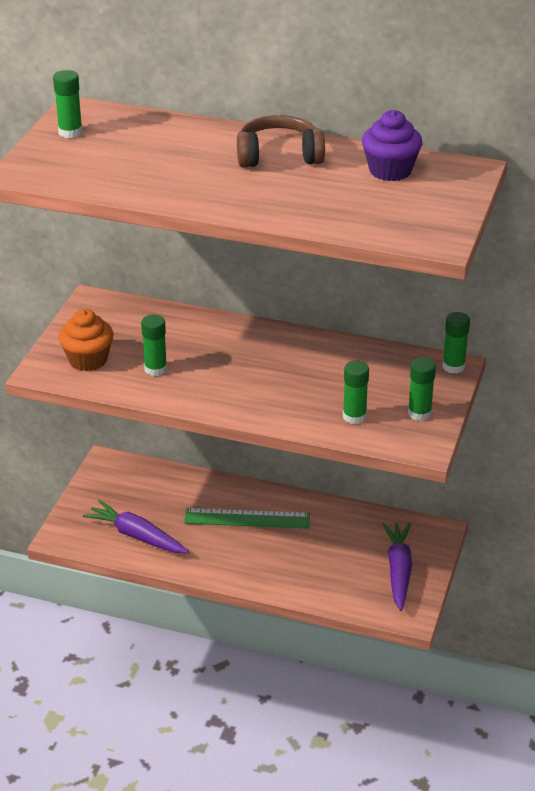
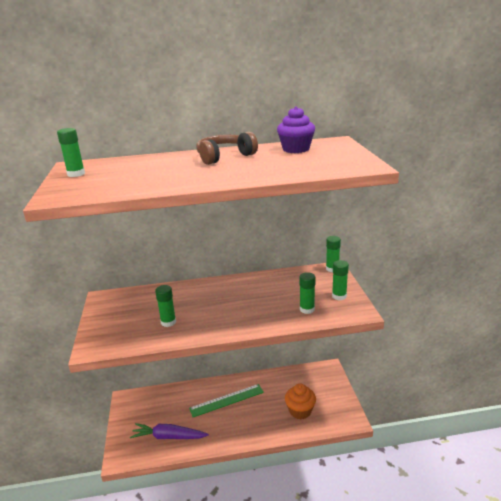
camera: 25 degrees left, 10 degrees down
(88, 360) = (120, 331): orange cupcake -> orange cupcake (300, 411)
(398, 570) = (326, 397): purple carrot -> none

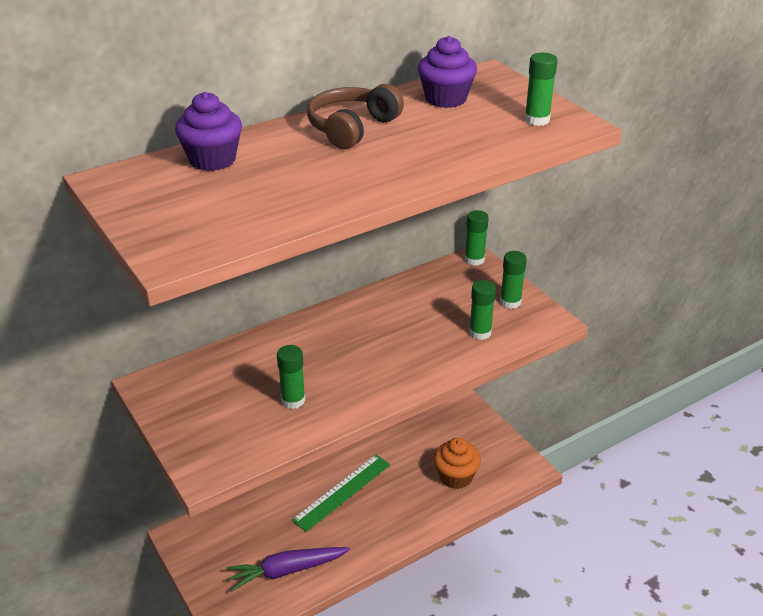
camera: 25 degrees left, 10 degrees up
(76, 174) = (142, 200): green glue stick -> green glue stick (537, 120)
(133, 162) = (212, 159): none -> purple cupcake

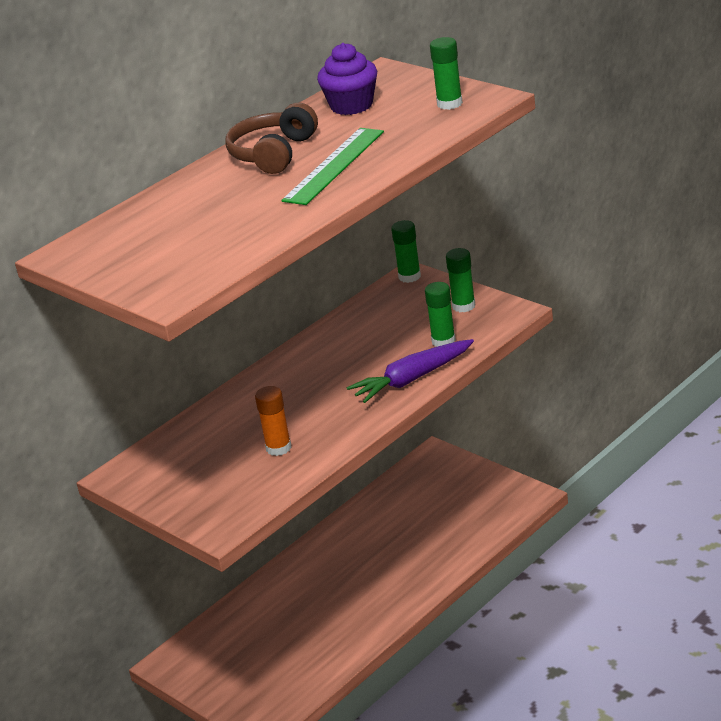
camera: 10 degrees left, 5 degrees down
(212, 159) = (153, 213): purple cupcake -> none
(287, 570) = (303, 659): purple carrot -> purple carrot (412, 379)
(293, 400) = (278, 448): green glue stick -> orange glue stick
(342, 492) = (332, 573): green ruler -> green ruler (334, 166)
(456, 476) = (451, 525): orange cupcake -> none

